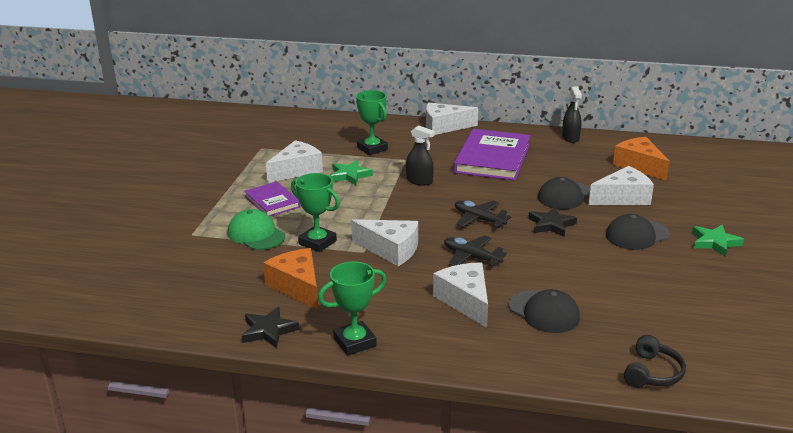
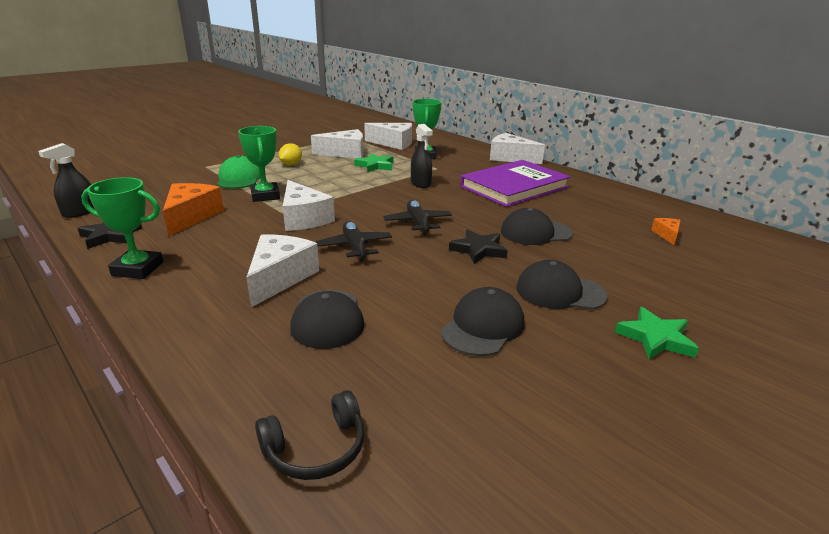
camera: 35 degrees right, 0 degrees up
(272, 202) = (291, 164): purple book -> yellow lemon
(570, 138) = (621, 193): black spray bottle -> black spray bottle (80, 212)
(623, 198) = (600, 254): white cheese -> white cheese (394, 143)
(630, 276) = (483, 326): none -> black cap
(639, 166) = (667, 235): orange cheese -> orange cheese, size x0.49

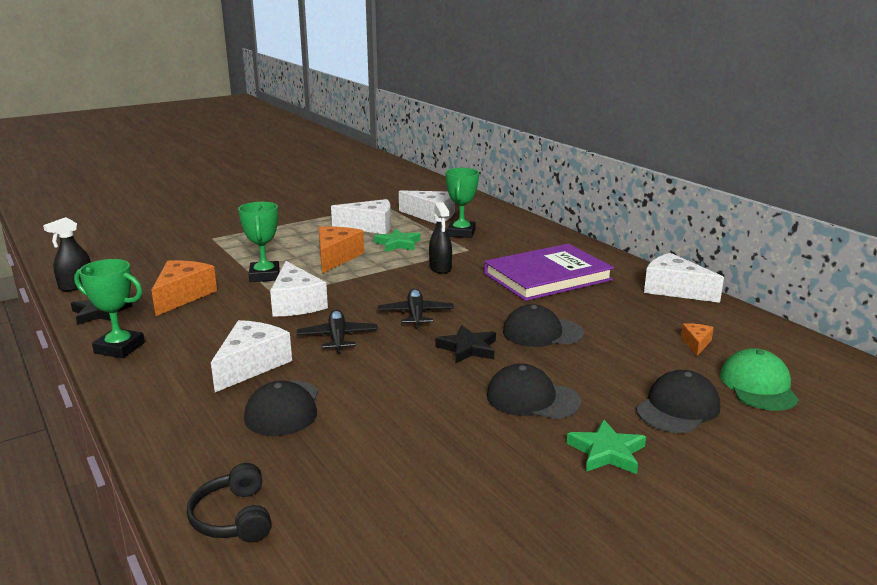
camera: 10 degrees right, 5 degrees down
(239, 178) = (244, 254): green cap -> green cap (758, 386)
(291, 164) = (304, 239): yellow lemon -> none
(316, 449) = (233, 518): black headphones -> black headphones turned 90 degrees clockwise
(325, 178) = (336, 257): none -> orange cheese
(483, 326) = (432, 427): black cap -> black cap (678, 408)
(510, 158) = (563, 239): white cheese -> white cheese (674, 290)

